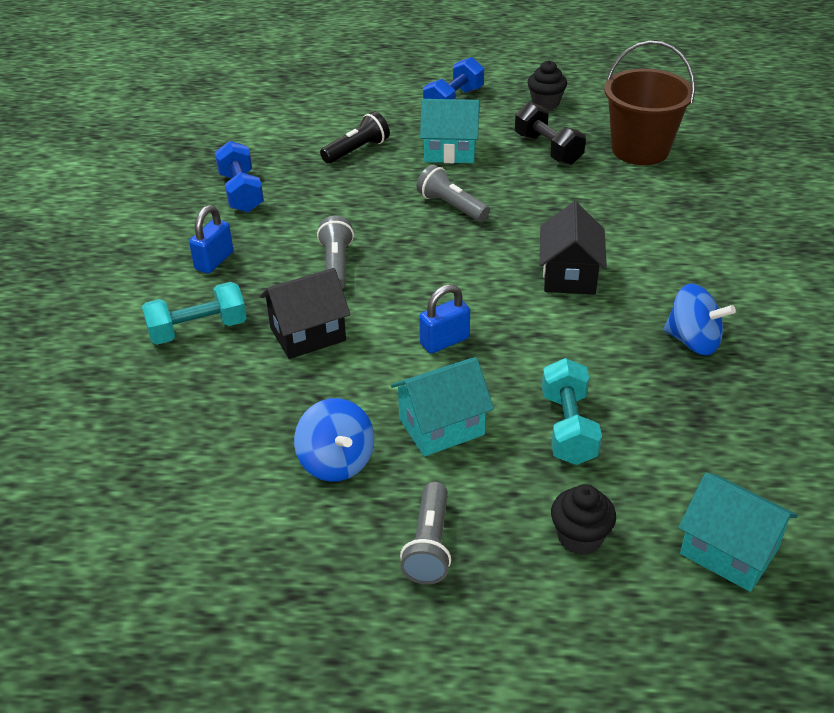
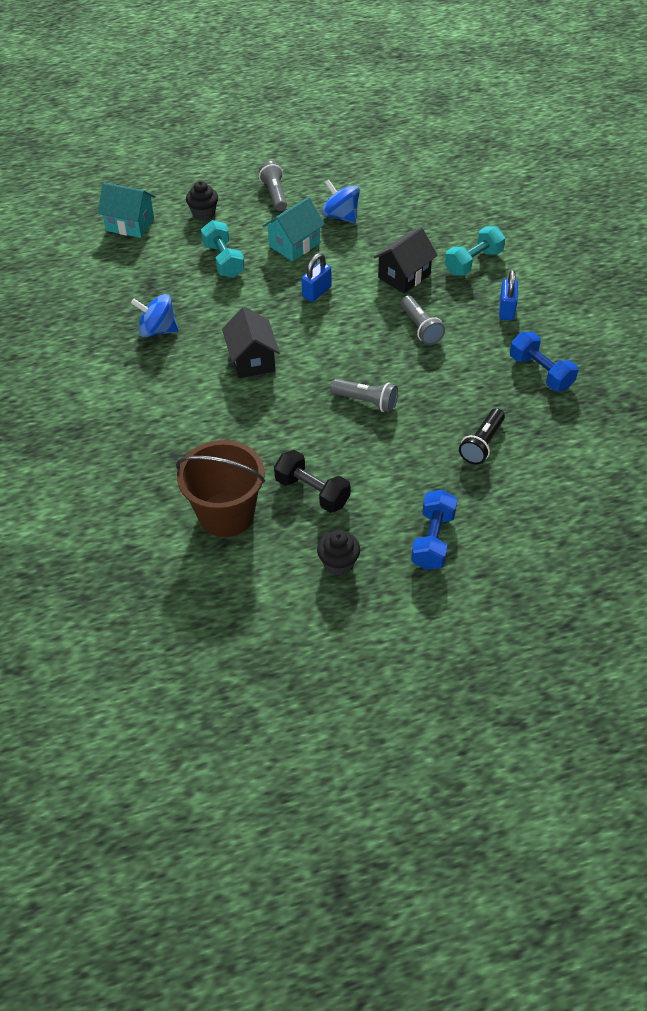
camera: 160 degrees right, 10 degrees up
(450, 151) = (399, 465): turquoise house -> none

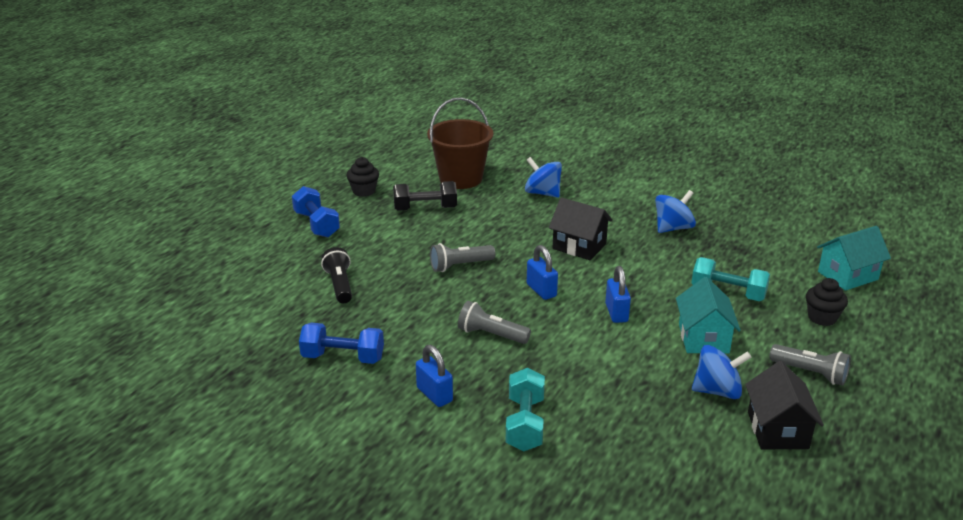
camera: 135 degrees right, 20 degrees down
(187, 439) = (542, 193): none -> blue spinning top
(339, 340) = (541, 290): none -> blue padlock
(404, 276) = (568, 369): black house -> black house (777, 430)

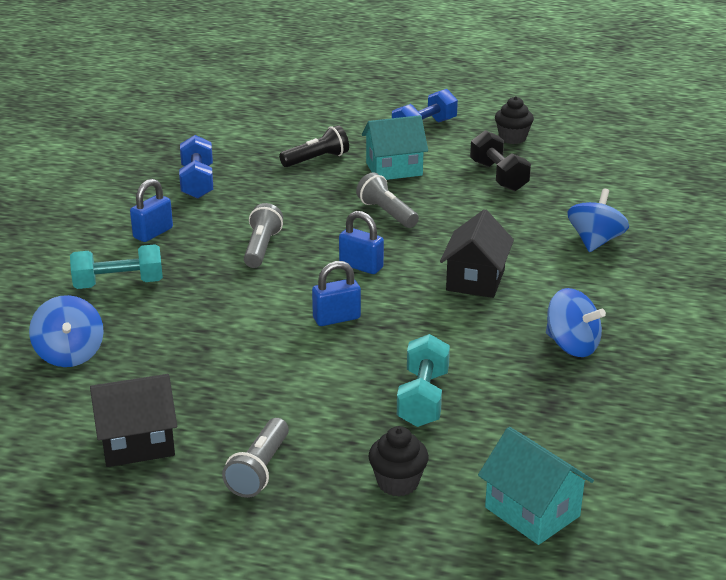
camera: 75 degrees right, 0 degrees up
(460, 178) = (589, 185): brown bucket -> none
(541, 290) = (361, 266): blue padlock -> blue padlock turned 75 degrees clockwise
(703, 338) = (306, 383): turquoise house -> turquoise house (394, 169)
(717, 391) = (202, 397): blue spinning top -> blue spinning top (70, 354)

